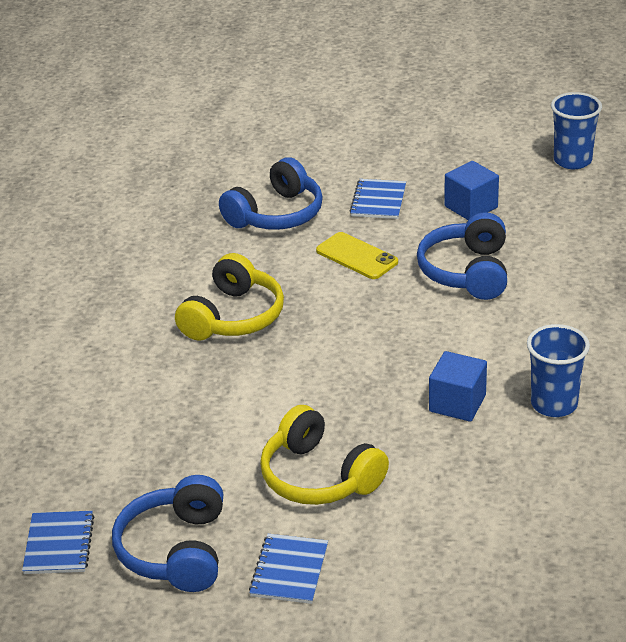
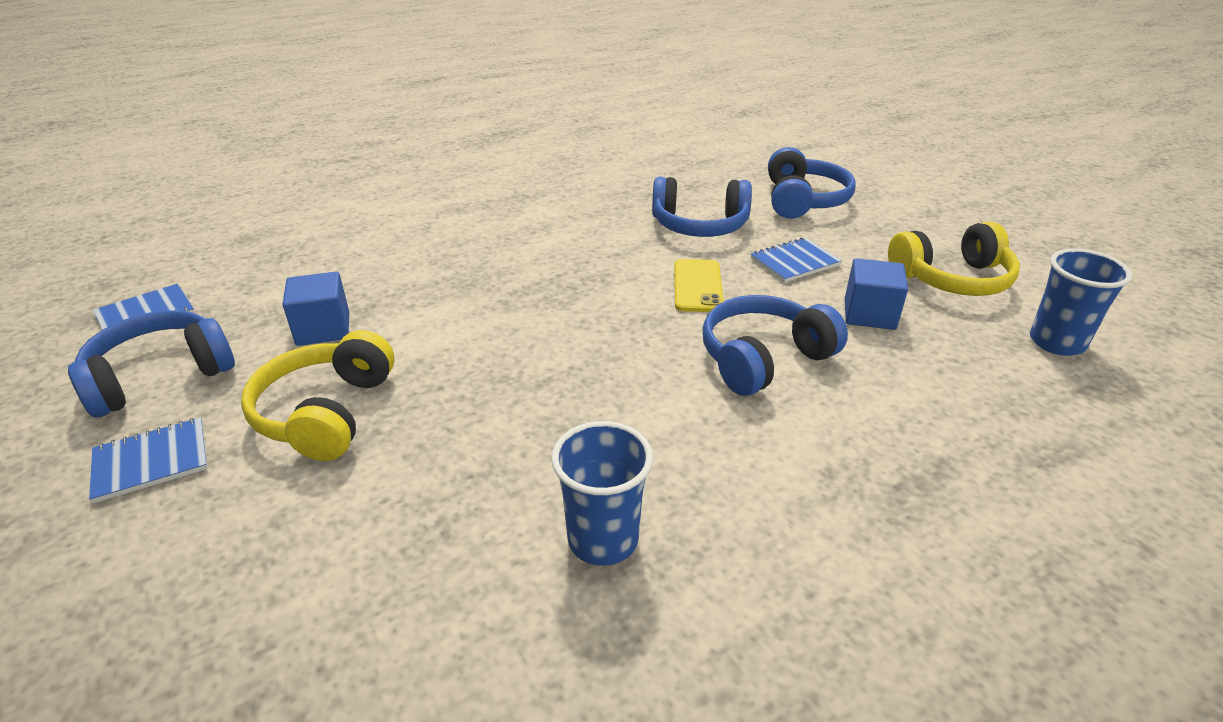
camera: 50 degrees right, 0 degrees up
(233, 317) = (533, 264): yellow headphones -> yellow headphones (952, 279)
(302, 150) = (803, 200): none -> blue headphones
(457, 403) = (530, 454): blue cube -> blue cube (323, 329)

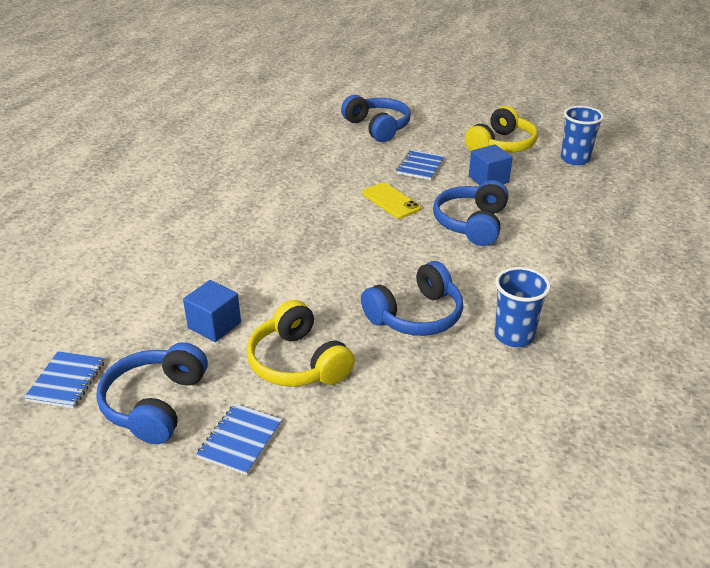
camera: 40 degrees left, 0 degrees up
(699, 225) = (342, 165): blue headphones -> blue headphones (415, 315)

